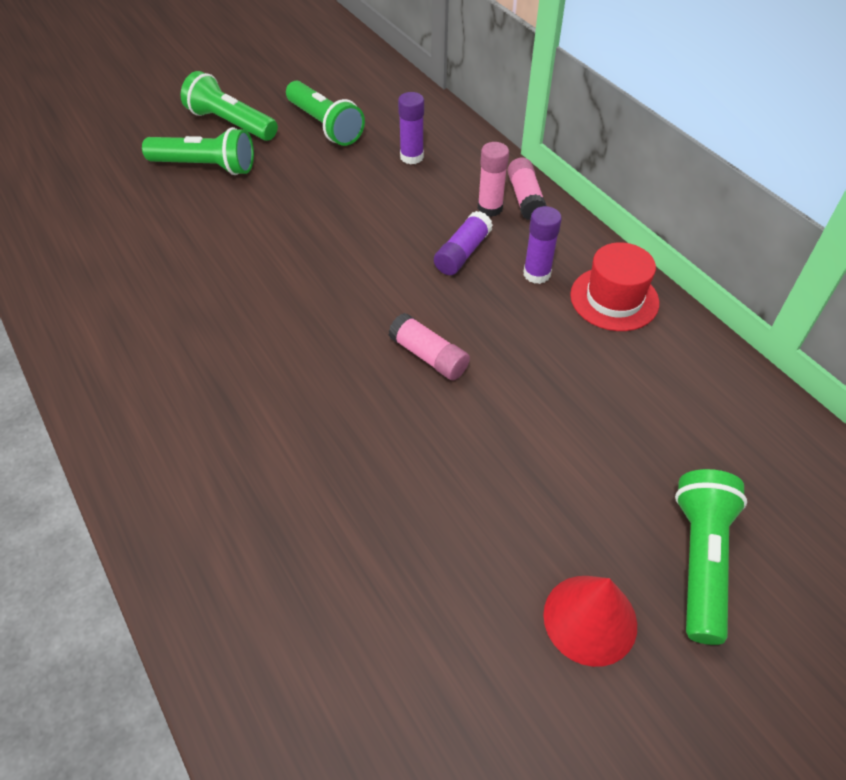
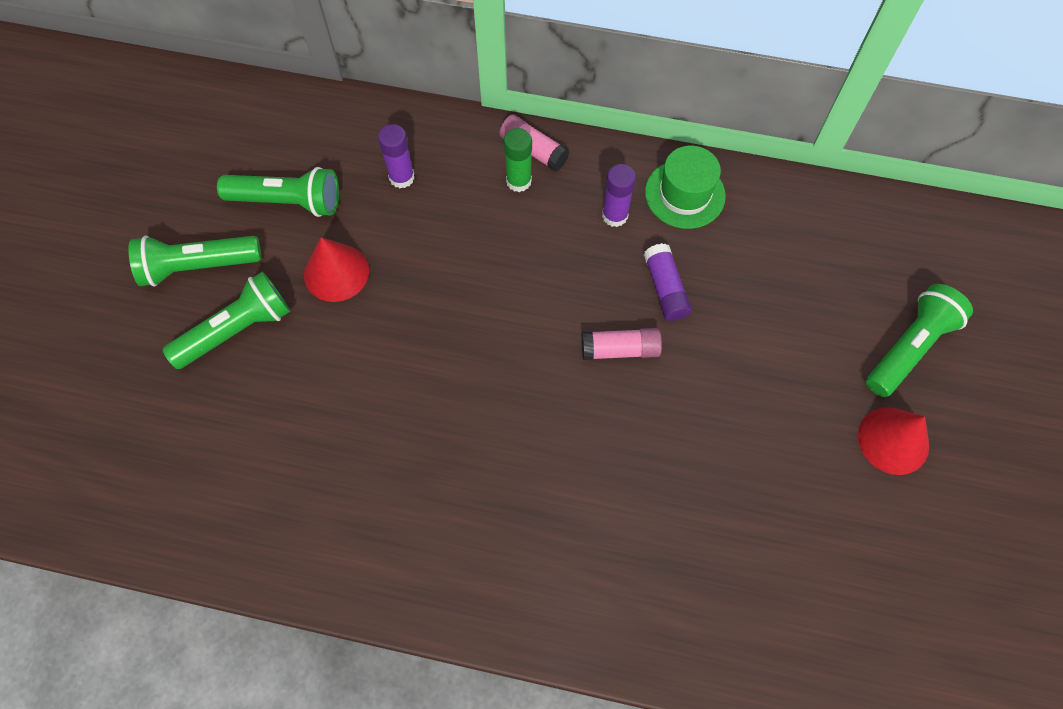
camera: 45 degrees left, 15 degrees up
(301, 178) = (336, 272): none -> red cone
(462, 253) = (545, 241): purple glue stick -> purple glue stick (665, 289)
(490, 208) = (518, 181): pink glue stick -> green glue stick
(614, 299) = (685, 194): red hat -> green hat
(700, 560) = (909, 347): green flashlight -> green flashlight turned 75 degrees clockwise

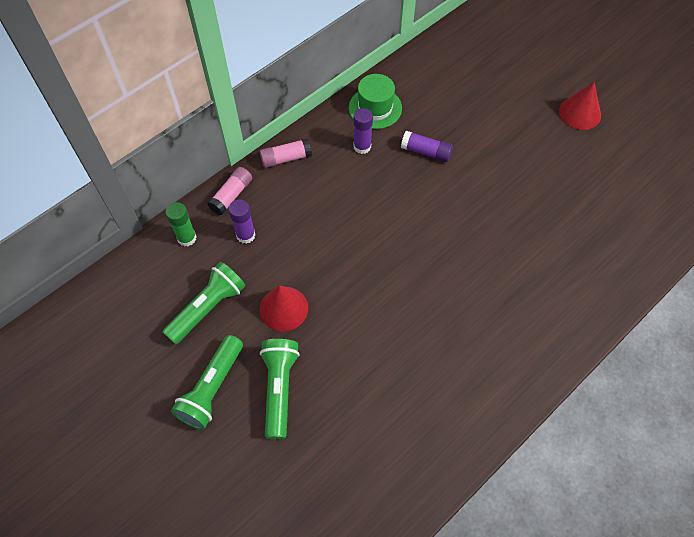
camera: 55 degrees left, 5 degrees down
(518, 181) = (300, 178): green glue stick -> green glue stick (187, 238)
(620, 349) = (447, 194): pink glue stick -> pink glue stick (231, 195)
(909, 347) = (535, 75): green flashlight -> none

